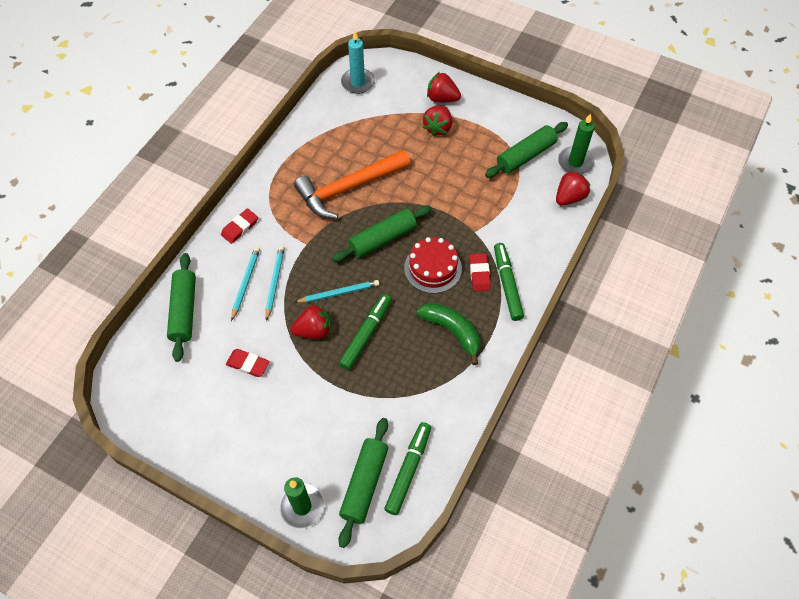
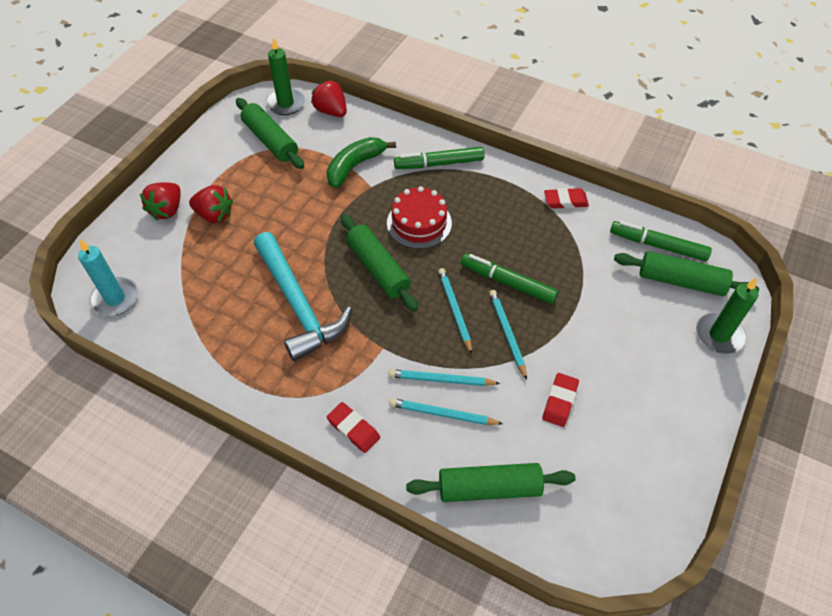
camera: 90 degrees left, 5 degrees down
(314, 330) = (507, 334): red strawberry -> turquoise pencil
(349, 188) = (298, 304): orange hammer -> turquoise hammer
(452, 331) = (497, 208): green banana -> green banana (355, 166)
(479, 274) = (426, 184): red eraser -> red eraser (565, 201)

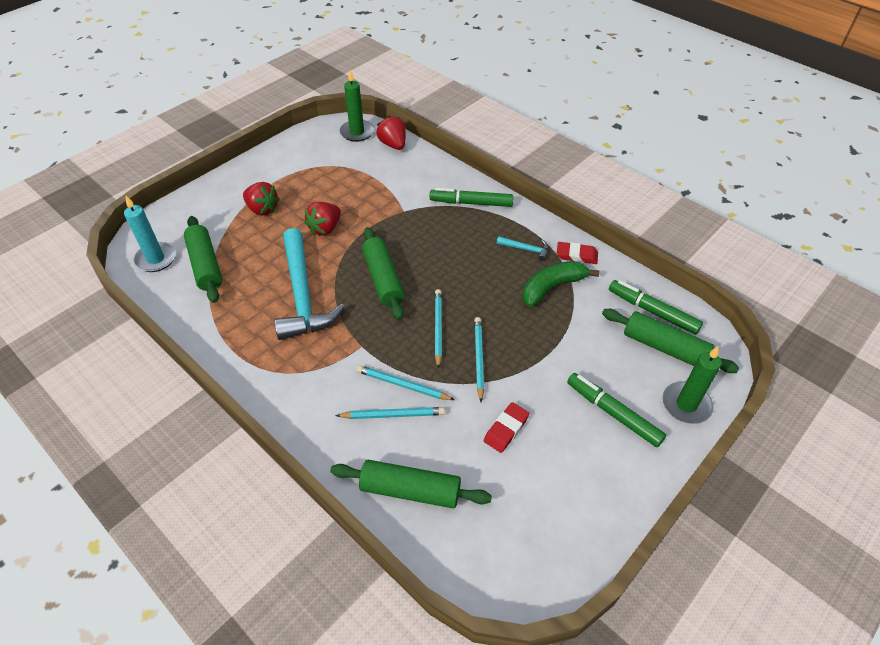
camera: 15 degrees right, 5 degrees down
(167, 210) = (226, 198): red strawberry -> red strawberry (325, 228)
(271, 141) = (333, 159): green rolling pin -> green rolling pin (206, 265)
(353, 429) = (308, 409): red eraser -> none
(355, 166) = (396, 192): green banana -> green banana (552, 287)
(419, 223) = (434, 248): red cake -> none
(443, 414) = (393, 415): turquoise pencil -> turquoise pencil turned 150 degrees clockwise
(508, 282) = (496, 315): green marker -> green marker (613, 413)
(513, 204) = (526, 249): none -> turquoise hammer

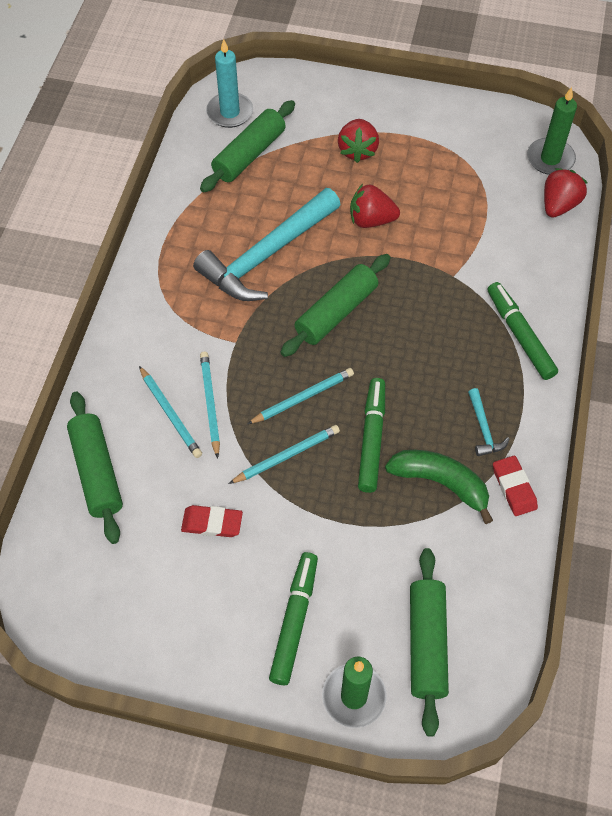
camera: 60 degrees right, 10 degrees up
(652, 311) = (478, 610): green marker -> green marker (372, 438)

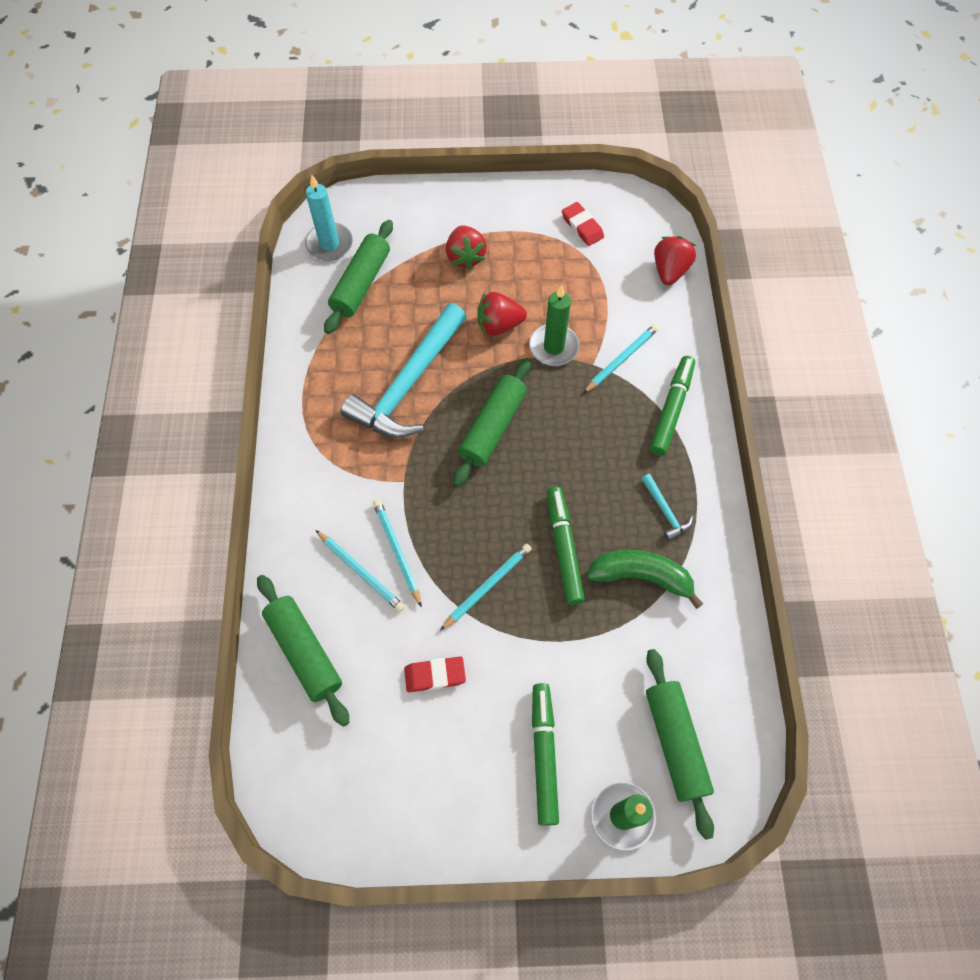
camera: 15 degrees left, 5 degrees up
(303, 398) = (486, 523): turquoise pencil -> turquoise pencil (621, 359)
(514, 487) = (710, 563): red eraser -> red eraser (582, 226)
(520, 335) = (671, 409): green marker -> green marker turned 60 degrees clockwise
(550, 159) = (648, 226): green candle -> green candle (554, 347)

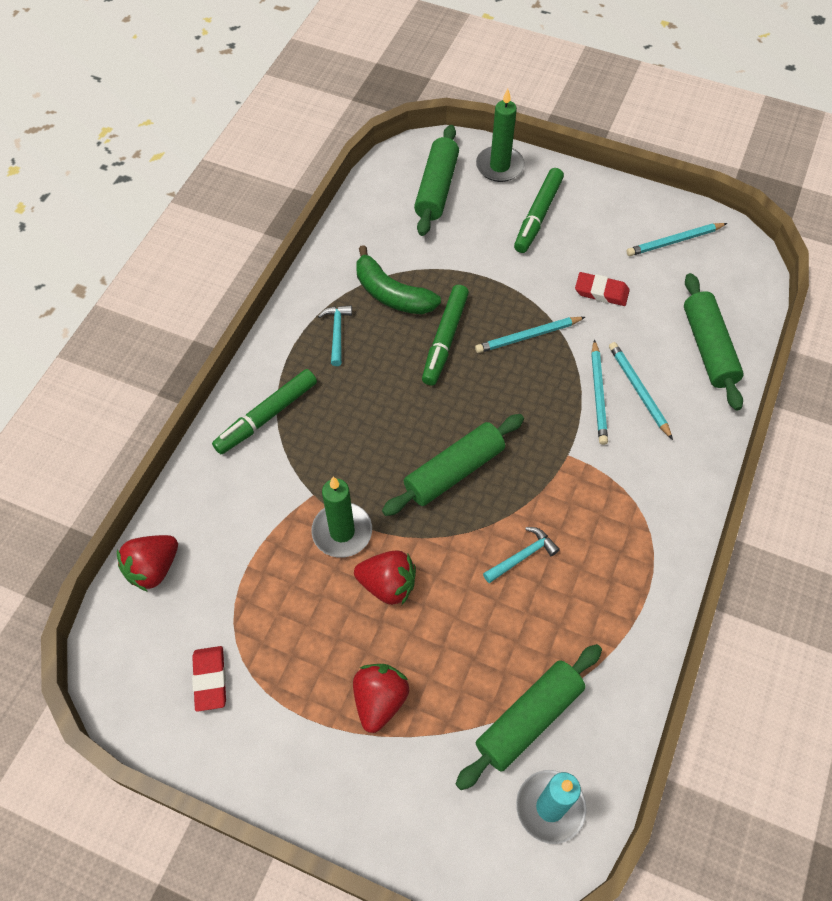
camera: 155 degrees left, 5 degrees down
(408, 384) = (522, 556): turquoise hammer -> turquoise hammer, size x0.41
(621, 359) = (280, 487): turquoise pencil -> turquoise pencil (674, 241)

